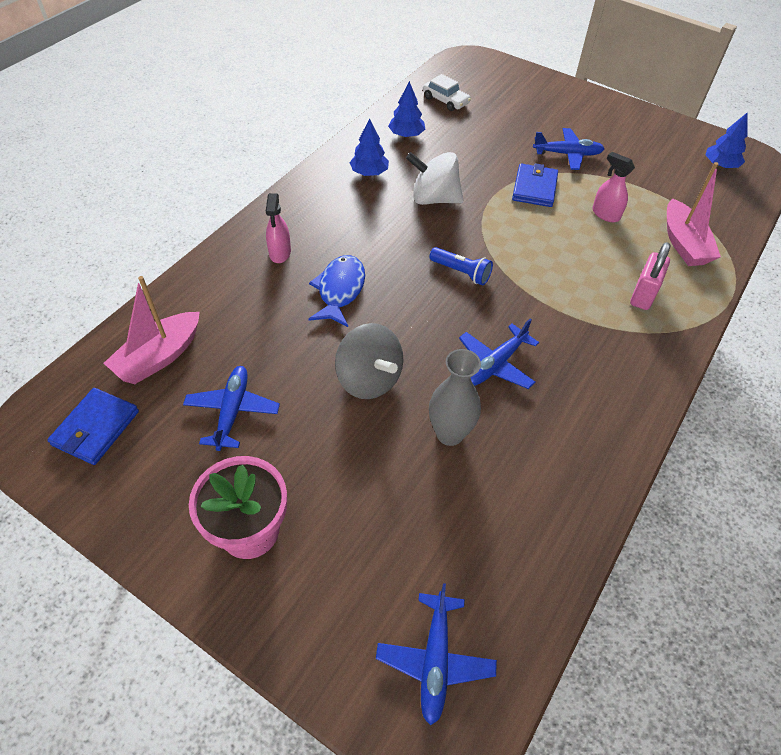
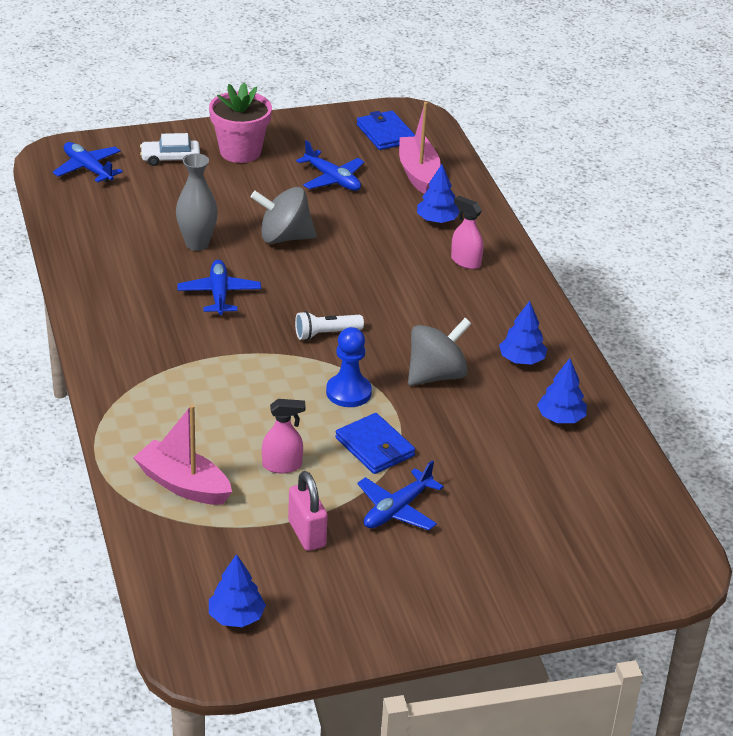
camera: 130 degrees right, 15 degrees down
(234, 300) = (437, 220): none -> blue tree
(340, 290) = (385, 268): blue fish -> none
(434, 199) = (436, 375): white spinning top -> grey spinning top
(445, 100) = (599, 486): white car -> white car (170, 158)
(461, 272) = (326, 334): blue flashlight -> white flashlight
(504, 226) = (348, 392): none -> blue pawn
(643, 295) = (170, 411): pink padlock -> pink padlock (307, 534)

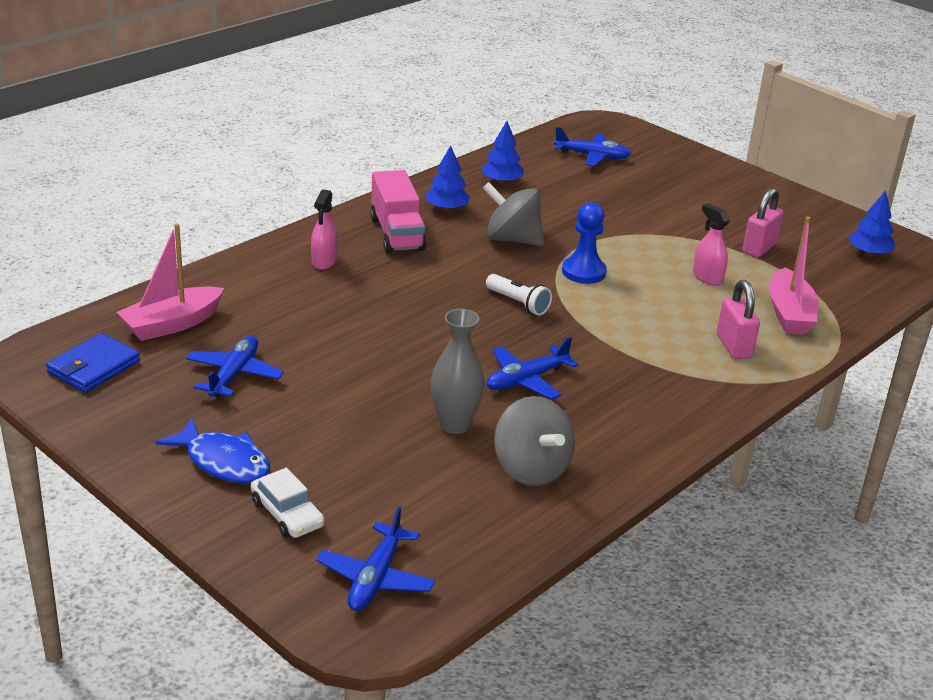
camera: 120 degrees left, 5 degrees down
(167, 421) = (734, 346): none -> pink padlock
(240, 151) = (223, 462): pink flower pot -> blue fish
(284, 237) = (384, 372): grey spinning top -> grey spinning top (531, 469)
(375, 447) = (633, 245): blue wallet -> none
(397, 510) = (685, 221): blue plane -> blue plane (592, 156)
(437, 220) = (263, 292): blue tree -> none
(490, 314) = (397, 234): none -> pink truck

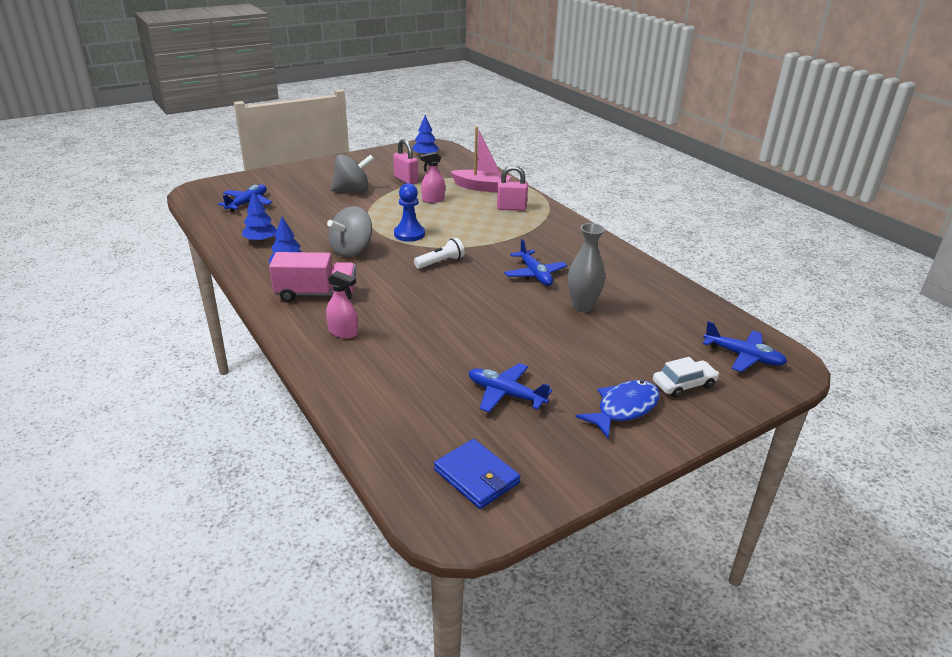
camera: 75 degrees left, 0 degrees up
(172, 324) = (416, 423): pink boat -> none
(531, 469) = (630, 288): grey spinning top -> grey spinning top (352, 190)

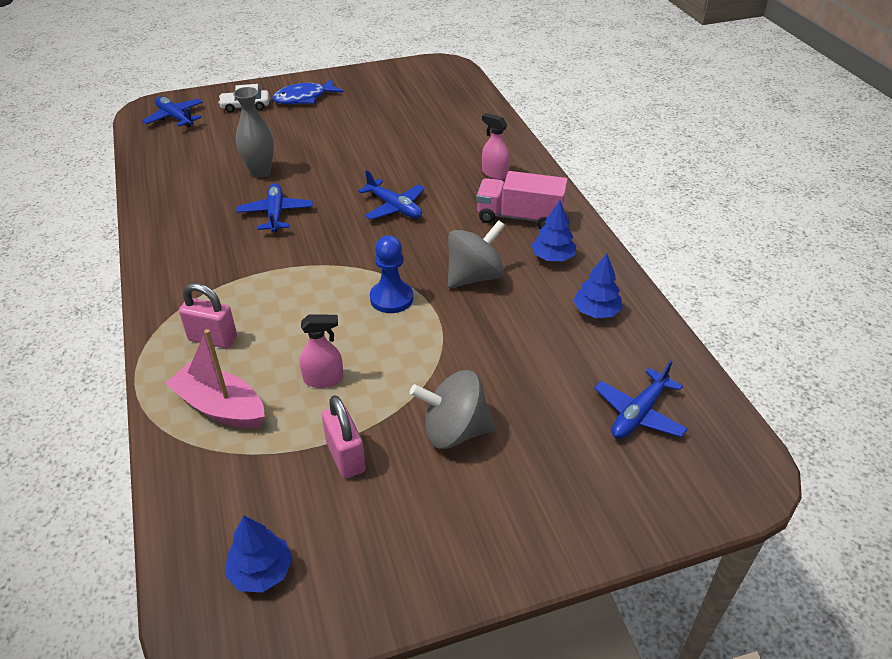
camera: 165 degrees left, 10 degrees up
(441, 262) = (371, 244): white flashlight -> none
(476, 476) = (423, 79): blue wallet -> none
(505, 394) = (380, 115): blue plane -> blue plane (394, 207)

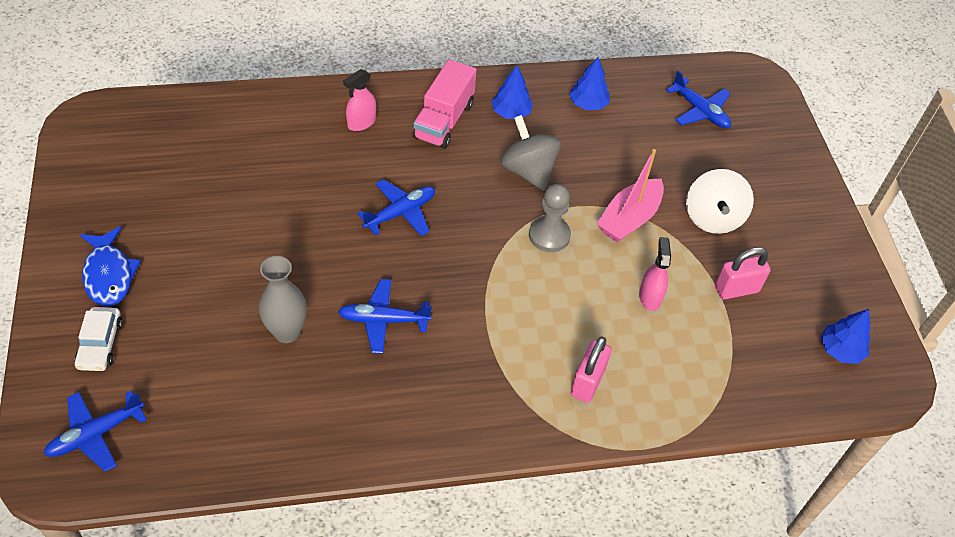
camera: 85 degrees left, 10 degrees up
(220, 407) = (678, 375): pink boat -> pink boat (629, 219)
(391, 298) = (549, 235): blue pawn -> grey pawn
(454, 431) = (712, 218): grey spinning top -> white spinning top

